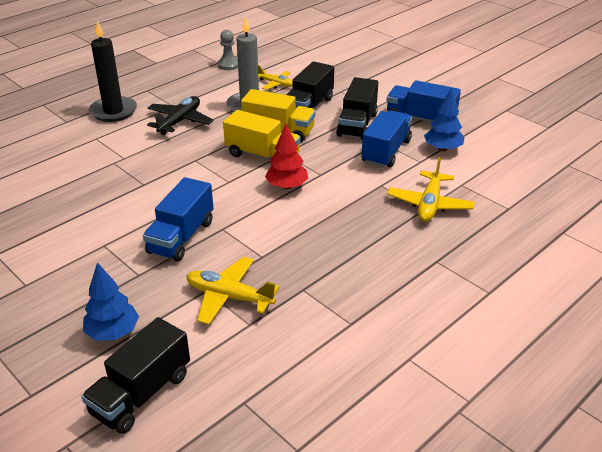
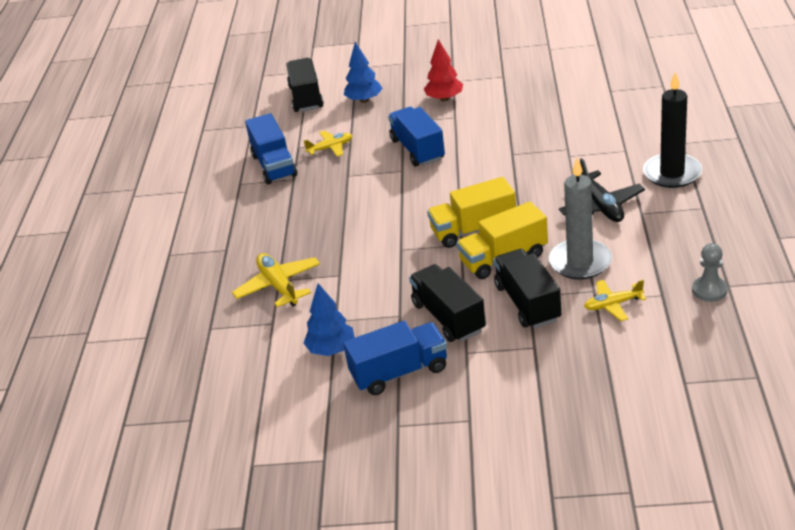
camera: 140 degrees right, 0 degrees up
(229, 297) = (330, 148): yellow plane -> yellow plane, size x0.65
(287, 186) = (410, 222): red tree -> red tree (444, 99)
(386, 152) = (378, 308): blue truck -> blue truck (274, 165)

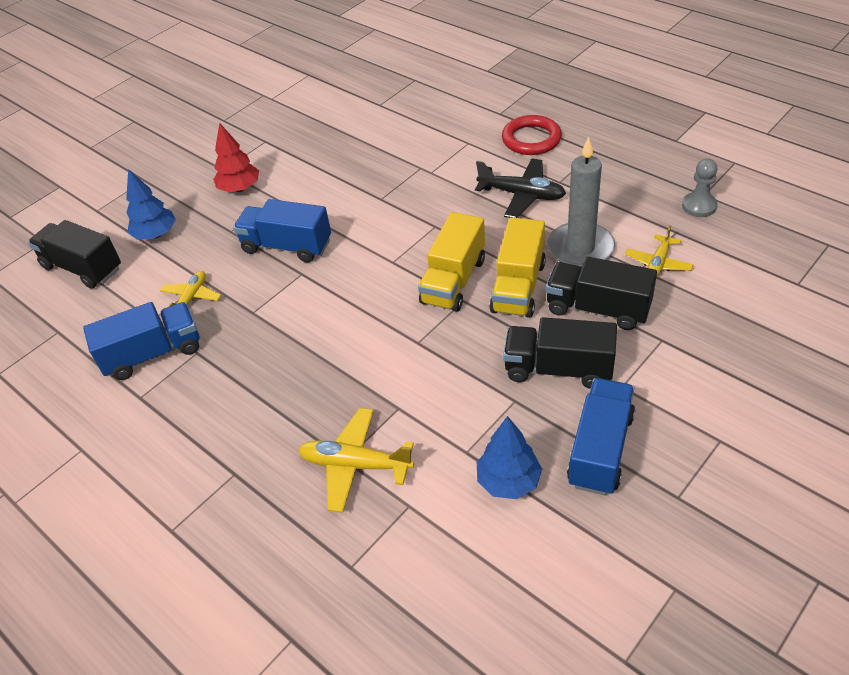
camera: 50 degrees left, 10 degrees up
(274, 165) = (153, 354): blue truck -> blue truck turned 45 degrees counterclockwise
(672, 173) = (531, 139): black candle -> red ring

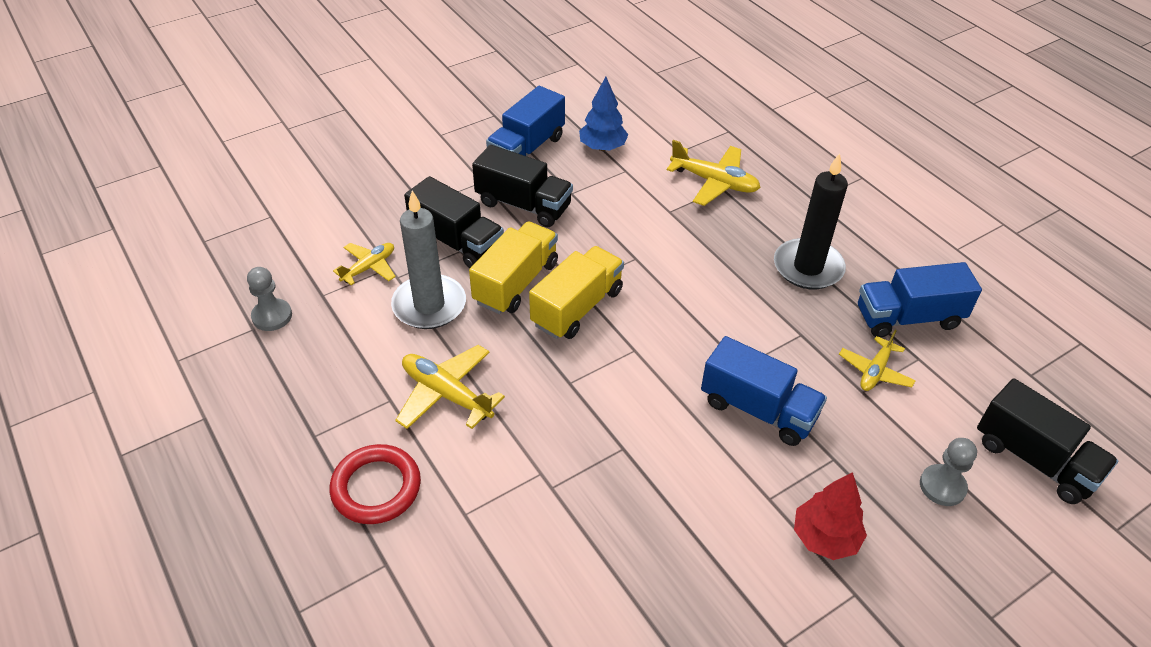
camera: 170 degrees left, 0 degrees up
(156, 234) = (942, 486): blue tree -> grey pawn
(244, 380) = (808, 267): none -> black candle
(522, 195) = (446, 394): black plane -> yellow plane

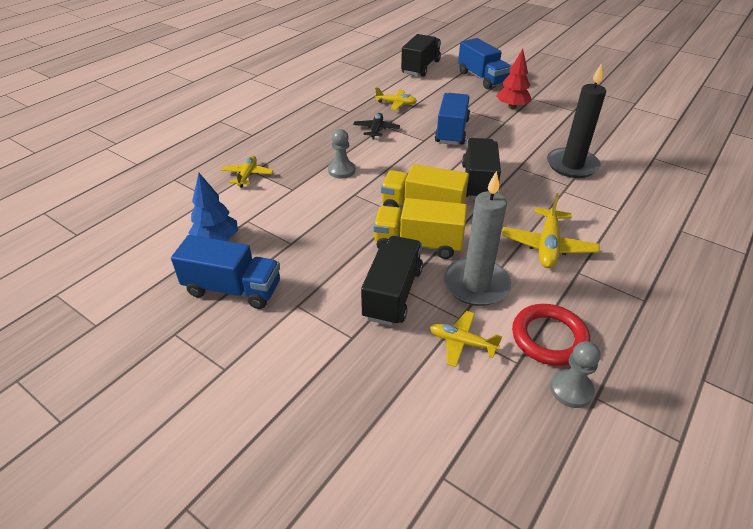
camera: 110 degrees left, 5 degrees down
(376, 487) = (644, 252): red ring -> red ring (549, 338)
(523, 205) = (321, 267): black truck -> black truck (478, 182)
(714, 182) = (247, 175): yellow plane -> yellow plane, size x0.65
(791, 321) = (376, 130): none -> black plane
(808, 267) = (324, 129): black candle -> black candle (572, 165)
(908, 318) = (348, 98): blue truck -> blue truck (482, 78)
(942, 486) = (455, 84): grey pawn -> grey pawn (341, 170)

